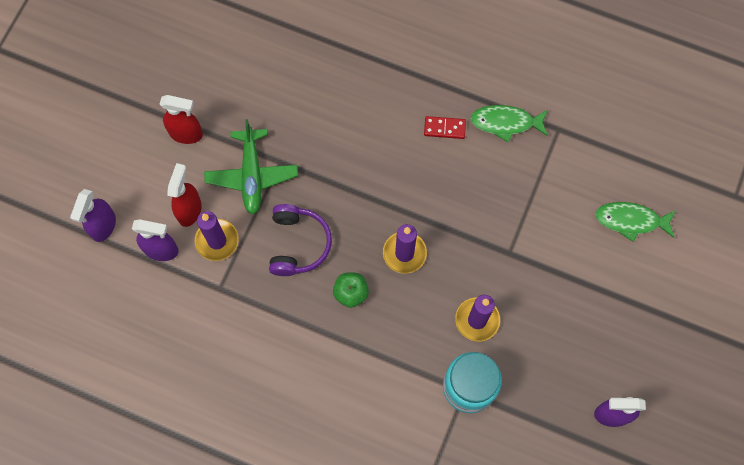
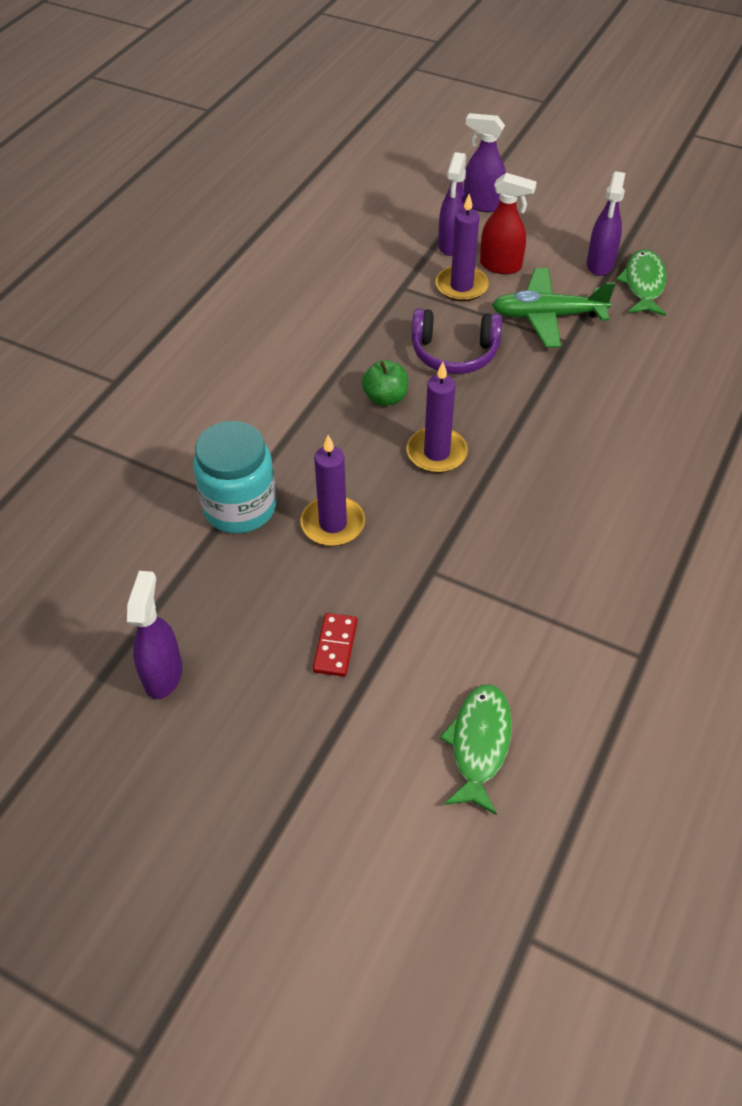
camera: 95 degrees right, 20 degrees down
(186, 134) = (600, 264): red spray bottle -> purple spray bottle
(444, 128) = (630, 509): red domino -> red domino (335, 646)
(505, 123) = (647, 585): green fish -> green fish (643, 284)

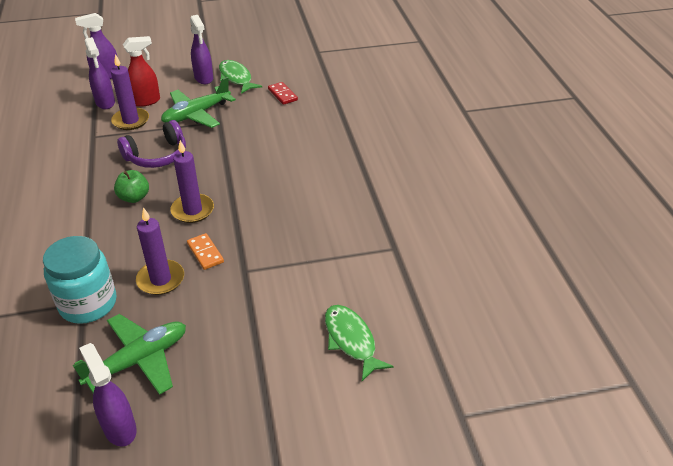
camera: 40 degrees left, 10 degrees down
(237, 609) = (138, 360): none -> green plane
(335, 646) = (222, 342): red domino -> red domino (282, 95)
(406, 519) = (205, 253): none -> orange domino

